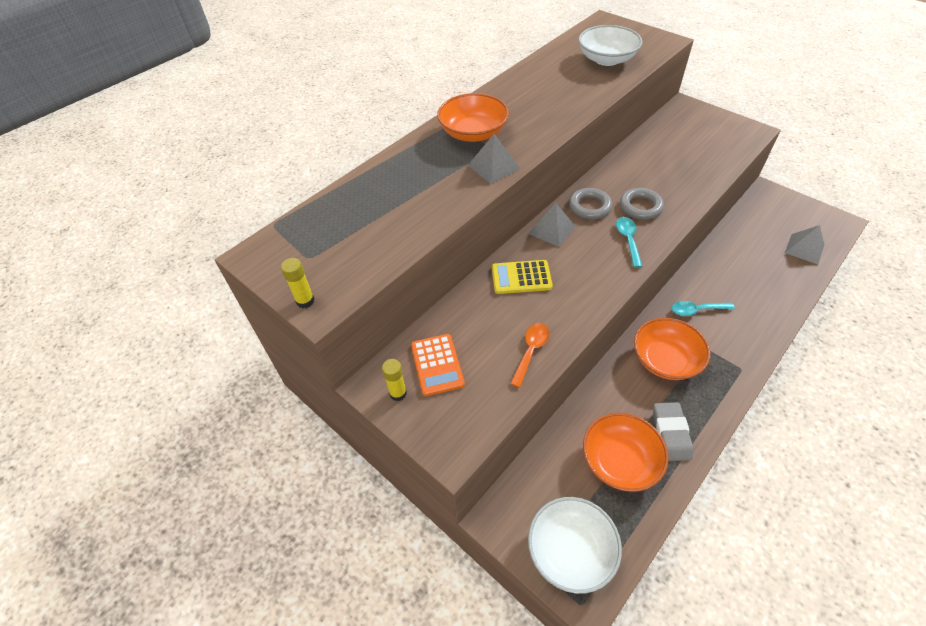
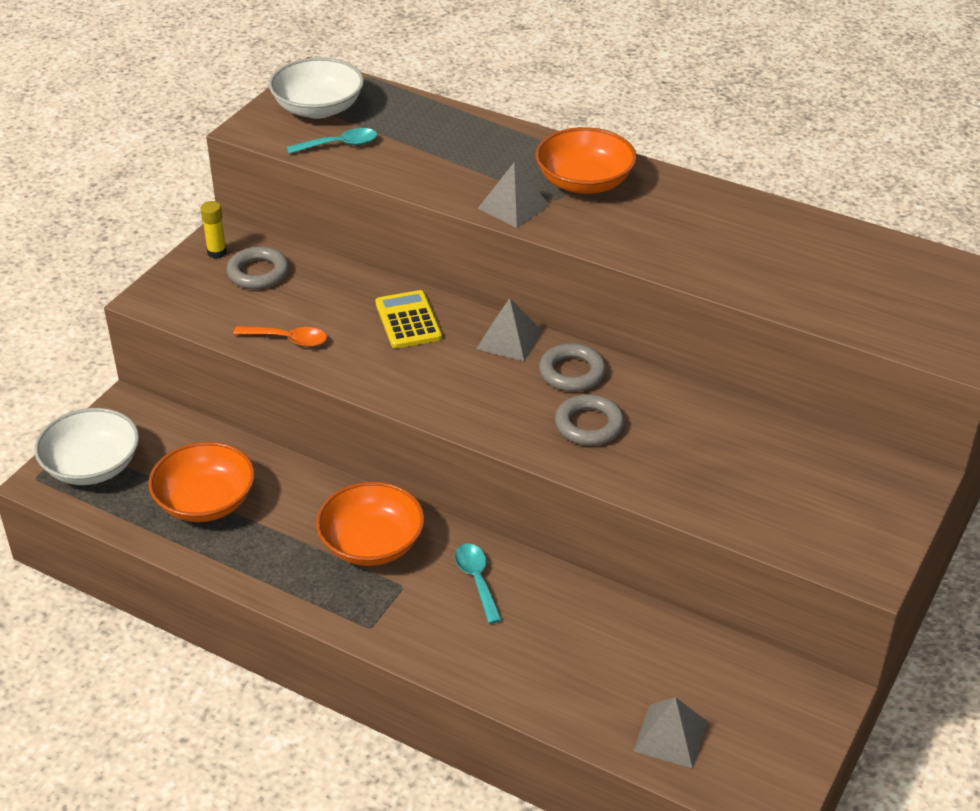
camera: 75 degrees right, 10 degrees down
(305, 301) = (258, 119): yellow glue stick -> none
(437, 365) = (258, 273): orange calculator -> grey ring
(606, 59) = (851, 289): white bowl -> white bowl (318, 108)
(628, 240) = (508, 413): turquoise spoon -> turquoise spoon (339, 145)
(671, 433) = (250, 548): grey eraser -> none

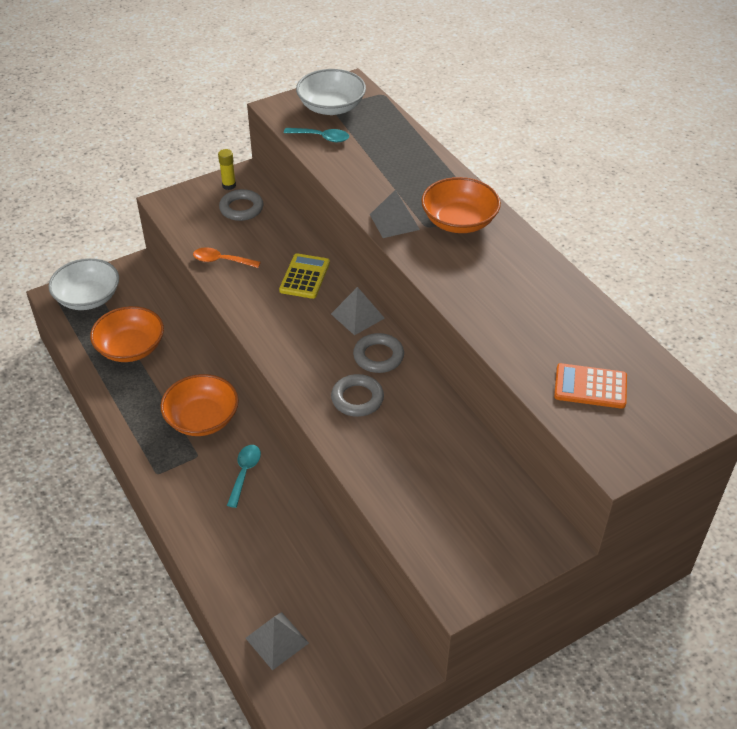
camera: 30 degrees right, 5 degrees up
(288, 339) = (221, 261): orange spoon -> orange spoon turned 150 degrees clockwise
(870, 295) = (590, 387): none -> orange calculator

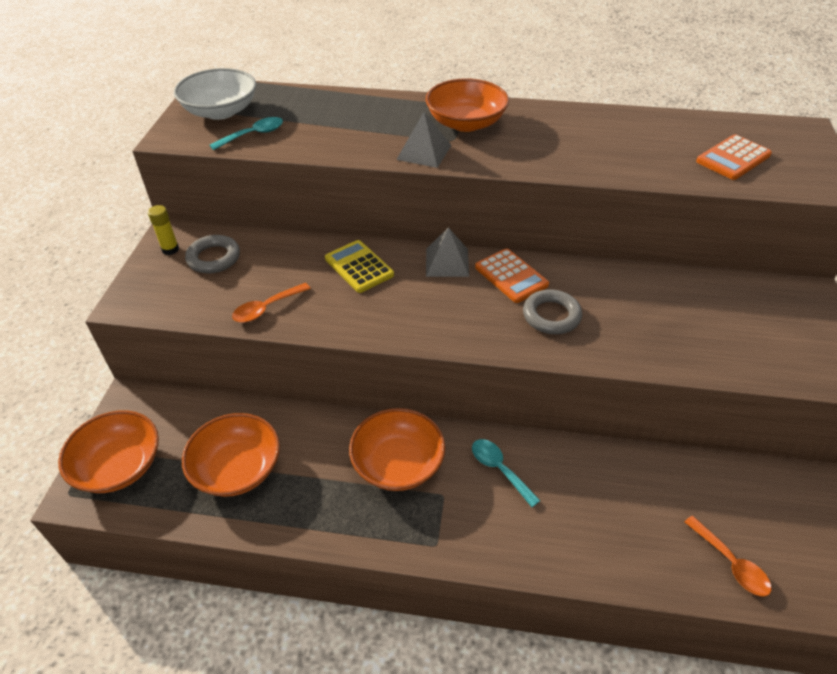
camera: 50 degrees left, 0 degrees up
(88, 297) = (119, 466): white bowl -> orange bowl
(277, 640) = (731, 563): grey pyramid -> orange spoon
(378, 356) = (511, 276): grey ring -> orange calculator

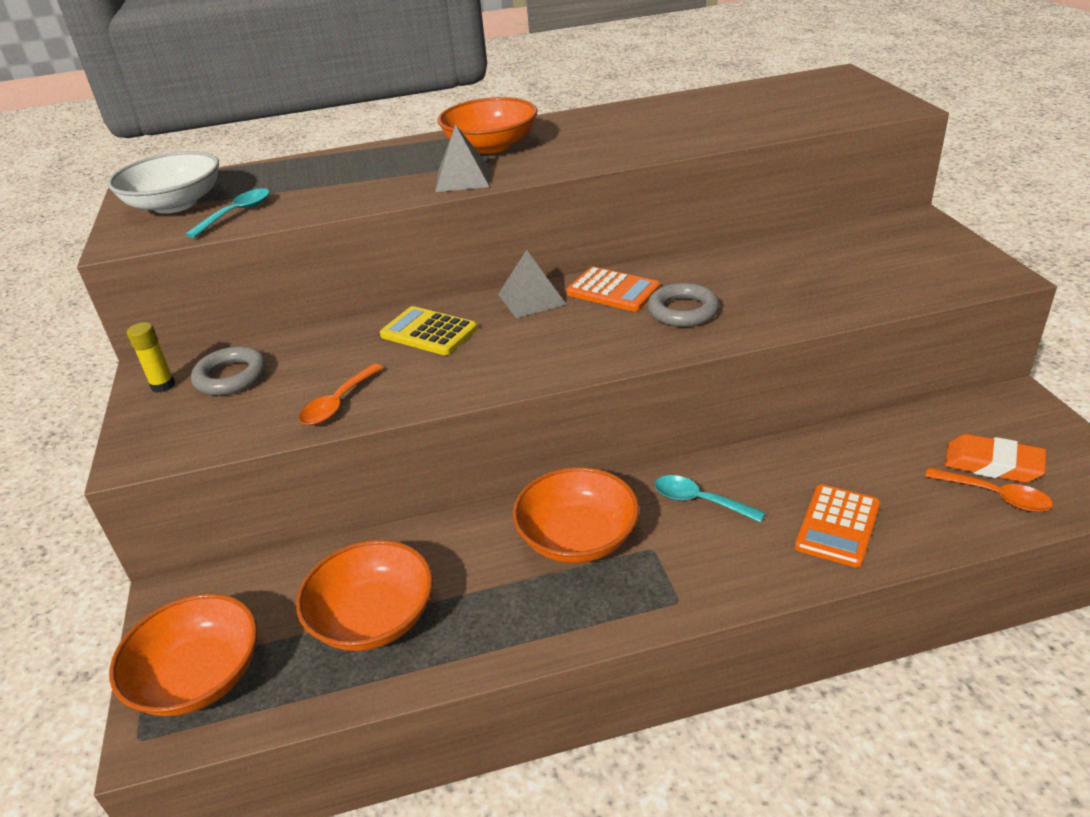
camera: 20 degrees left, 10 degrees down
(733, 158) = (790, 108): orange calculator -> orange calculator (837, 526)
(748, 534) = (992, 464): none -> orange eraser

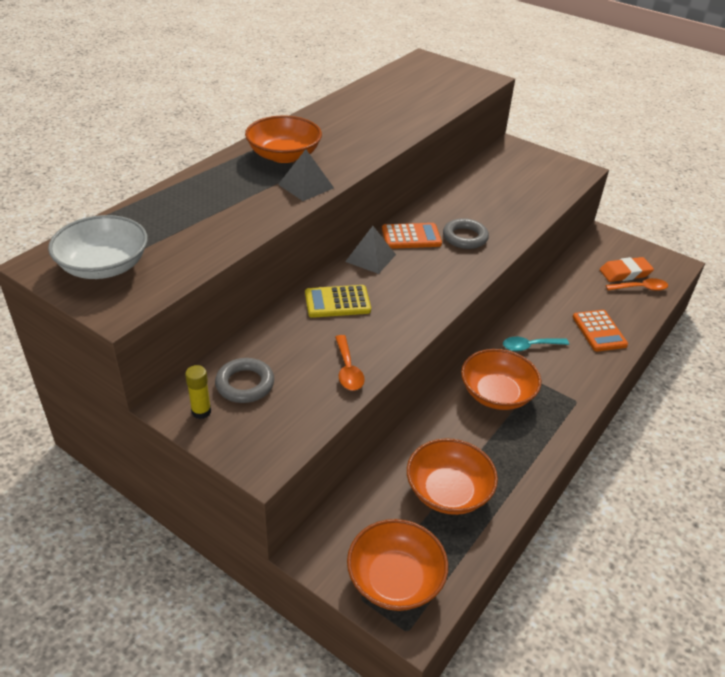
camera: 45 degrees left, 5 degrees up
(237, 213) = (177, 258): turquoise spoon -> none

